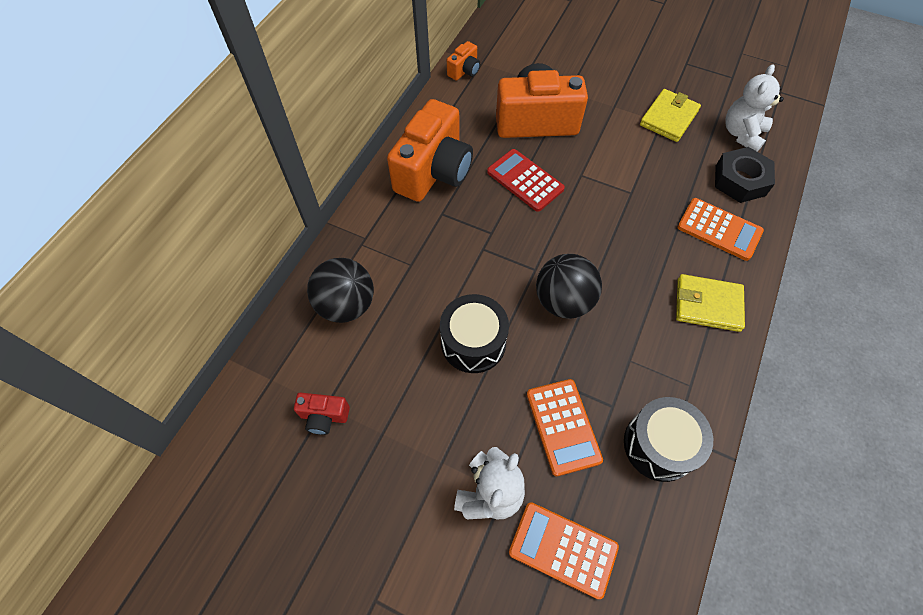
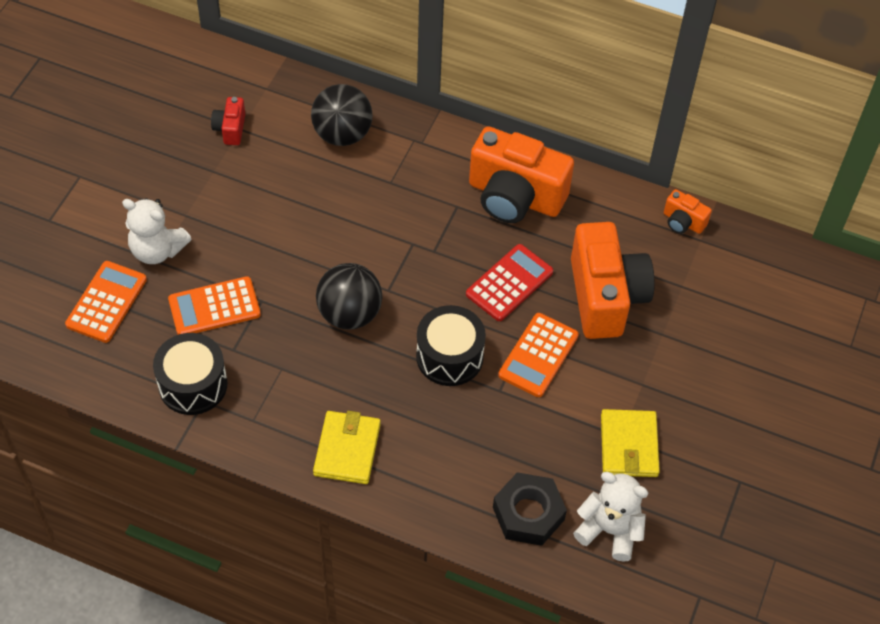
camera: 85 degrees right, 5 degrees down
(473, 342) = (302, 236): black drum -> black drum (449, 356)
(669, 118) = (629, 445): yellow wallet -> yellow wallet turned 60 degrees clockwise
(719, 229) = (450, 477): orange calculator -> orange calculator (538, 355)

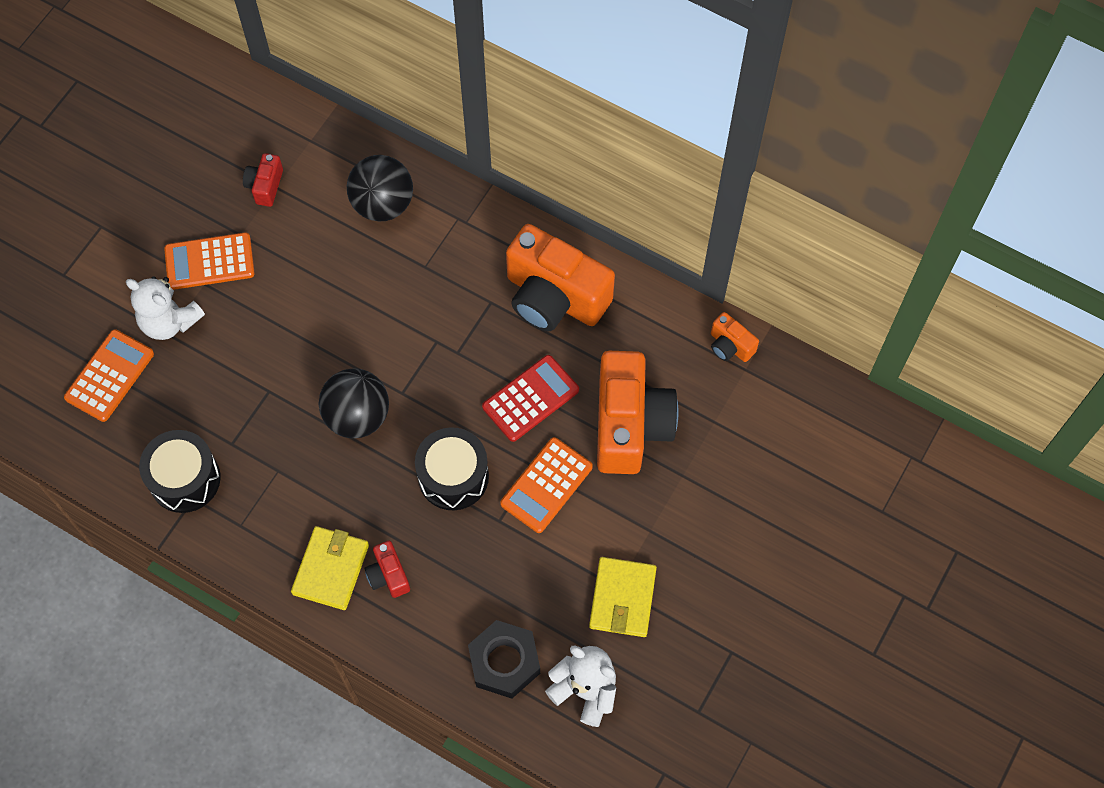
camera: 10 degrees right, 10 degrees up
(214, 307) = (219, 393): orange calculator -> orange calculator (209, 261)
(403, 449) = (388, 575): none -> red camera

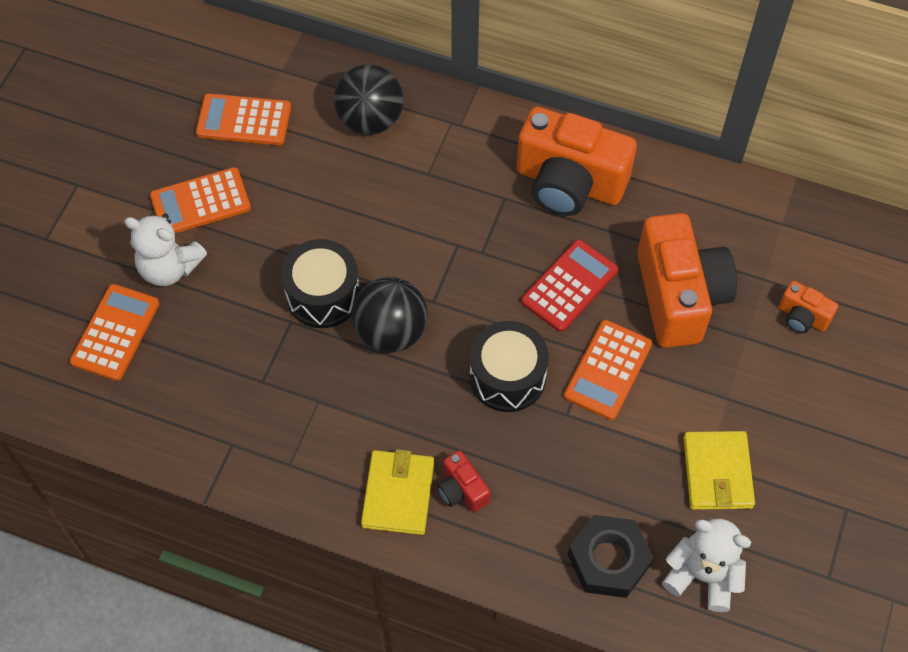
camera: 10 degrees left, 5 degrees down
(185, 479) = (218, 426): black drum -> black drum (323, 295)
(265, 186) = (244, 120): red camera -> orange calculator
(730, 346) = (760, 203): orange camera -> orange camera (802, 317)

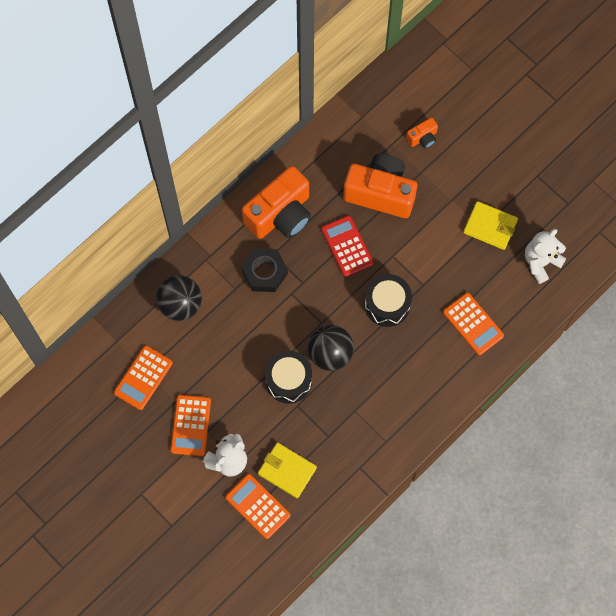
camera: 65 degrees left, 10 degrees up
(398, 494) = (429, 391): yellow wallet -> yellow wallet (287, 471)
(462, 490) = (442, 358): red camera -> none
(607, 370) = (407, 251): orange calculator -> orange calculator (473, 324)
(609, 560) = (513, 303): black nut -> black nut (264, 272)

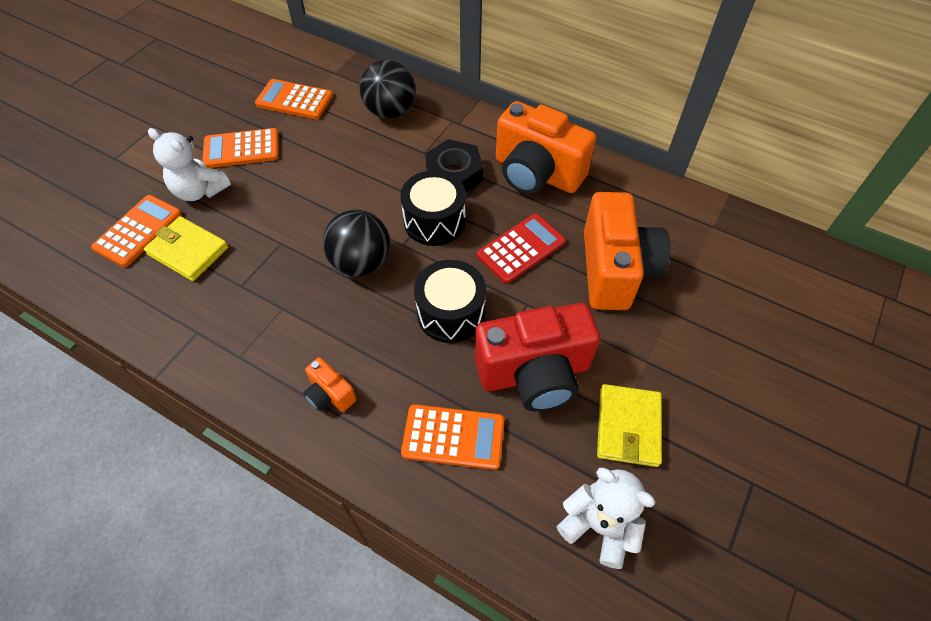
camera: 75 degrees right, 15 degrees down
(287, 471) = (188, 251): yellow wallet -> yellow wallet turned 75 degrees counterclockwise
(288, 381) = (314, 227): black drum -> black drum (434, 221)
(422, 138) = (724, 302): orange camera -> orange camera (330, 394)
(443, 267) = (534, 373): none -> red camera
(473, 324) = (453, 437): orange calculator -> orange calculator turned 120 degrees counterclockwise

